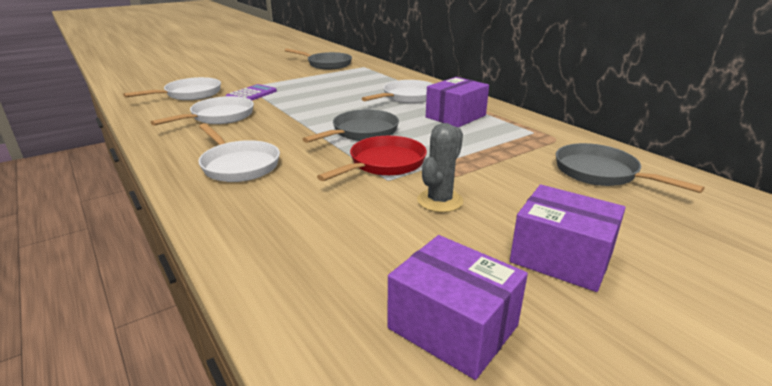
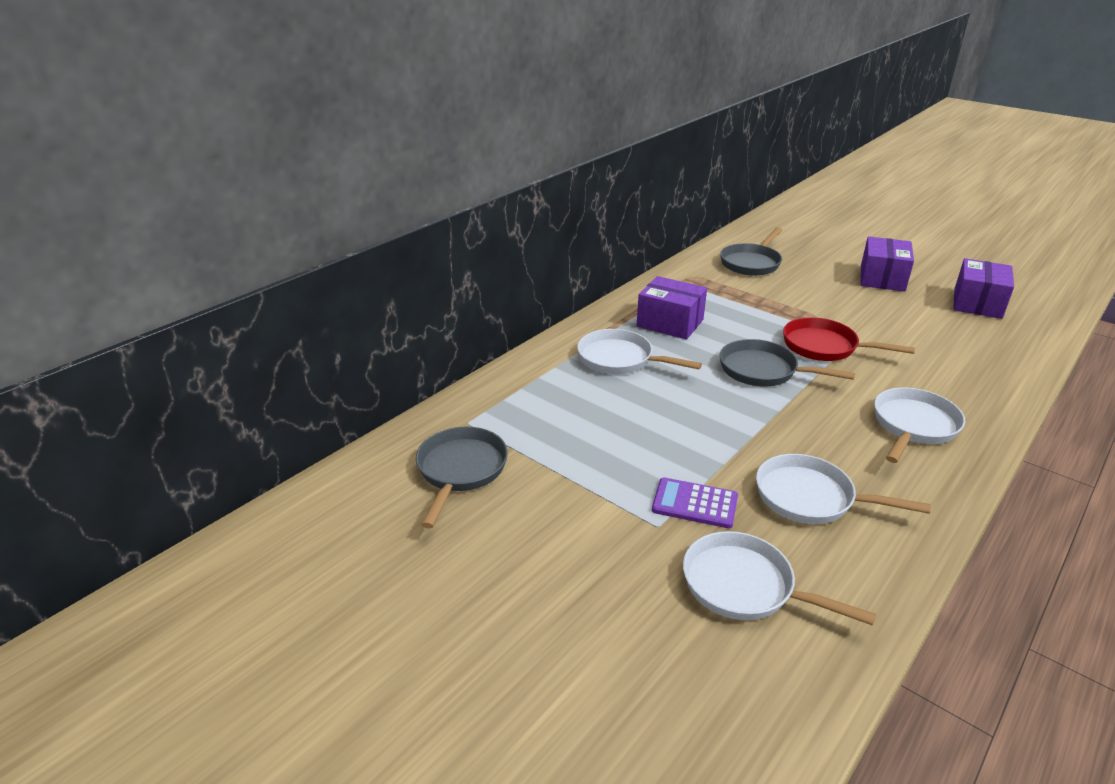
camera: 105 degrees left, 5 degrees up
(440, 201) = (860, 316): grey cactus -> none

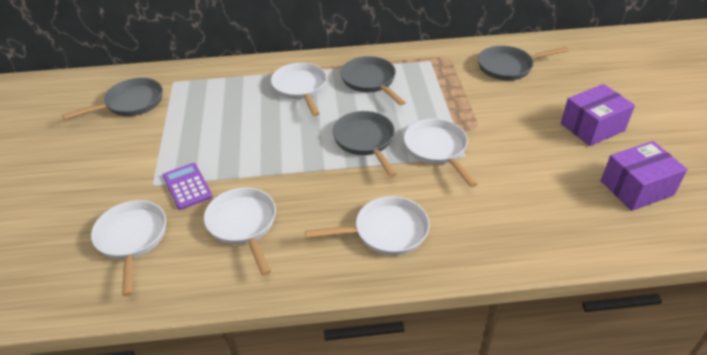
camera: 45 degrees right, 10 degrees up
(670, 323) = (370, 81): purple box -> grey pan
(824, 347) = (437, 149): red pan -> white pan

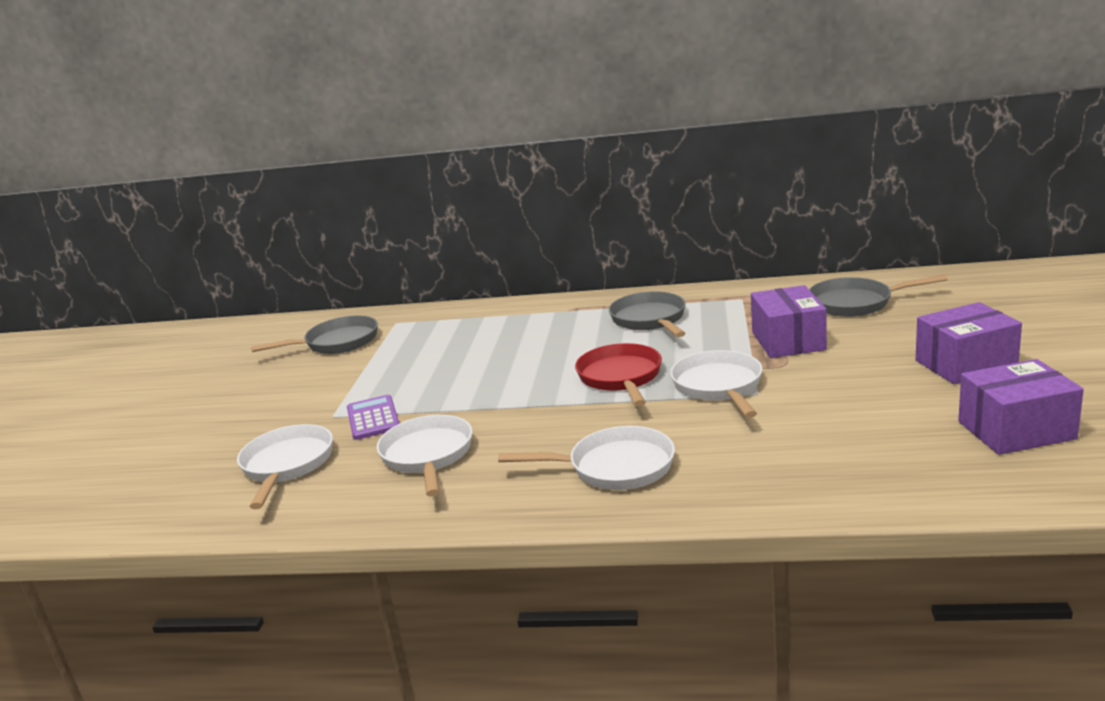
camera: 15 degrees right, 20 degrees down
(300, 88) = (553, 327): white pan -> none
(365, 141) = (621, 377): grey pan -> red pan
(472, 104) = (788, 341): none -> purple box

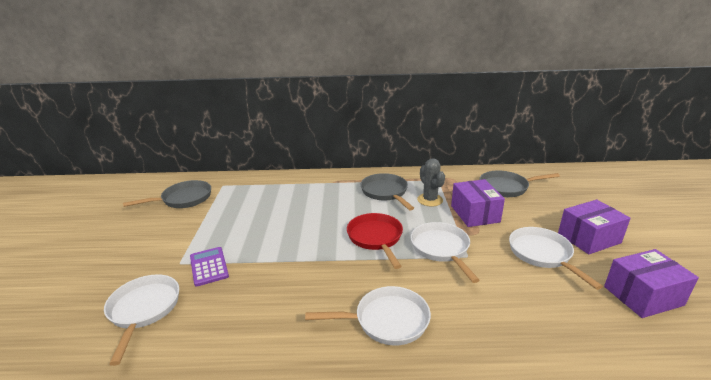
camera: 10 degrees left, 5 degrees up
(428, 456) = (250, 304): white pan -> white pan (542, 254)
(720, 326) = (430, 200): none -> grey cactus

